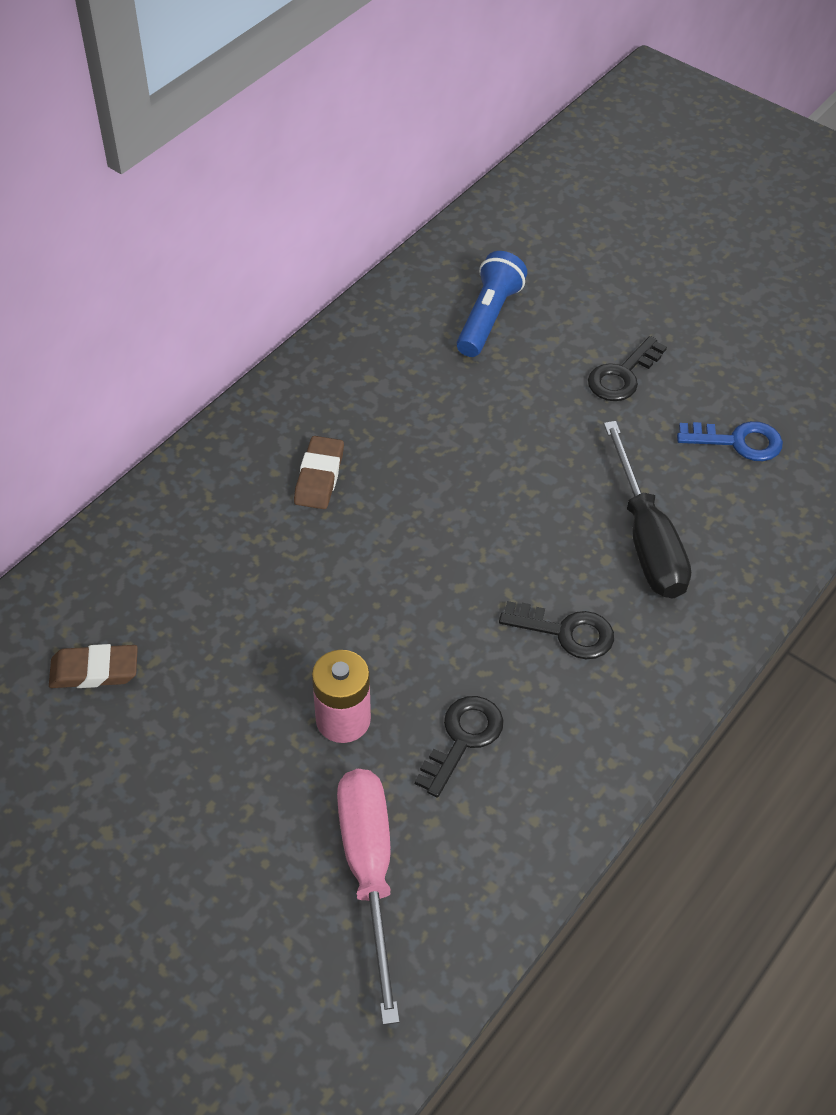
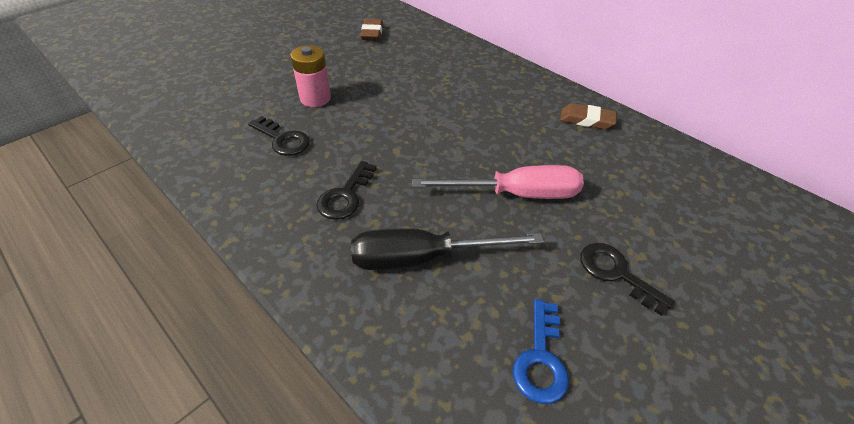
camera: 95 degrees right, 5 degrees down
(319, 477) = (491, 101): brown eraser -> brown eraser (586, 120)
(369, 872) = (220, 100): pink screwdriver -> pink screwdriver (515, 194)
(488, 317) = (663, 192): blue flashlight -> none

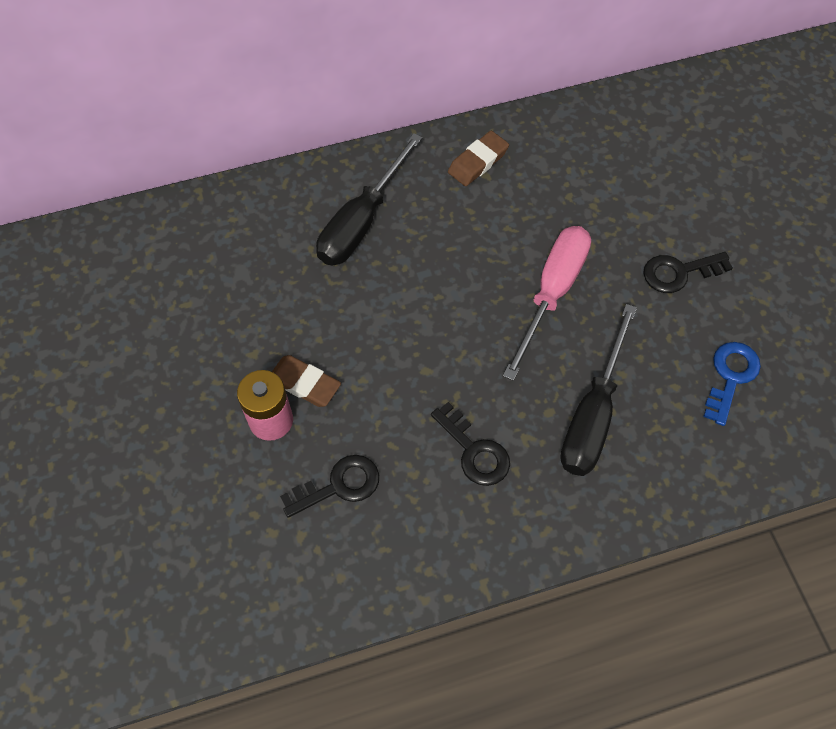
camera: 60 degrees left, 15 degrees up
(372, 33) = (145, 289): brown eraser -> brown eraser (304, 383)
(485, 87) = (361, 222): none -> black screwdriver
(540, 358) = (730, 377): blue key -> blue key turned 105 degrees counterclockwise

